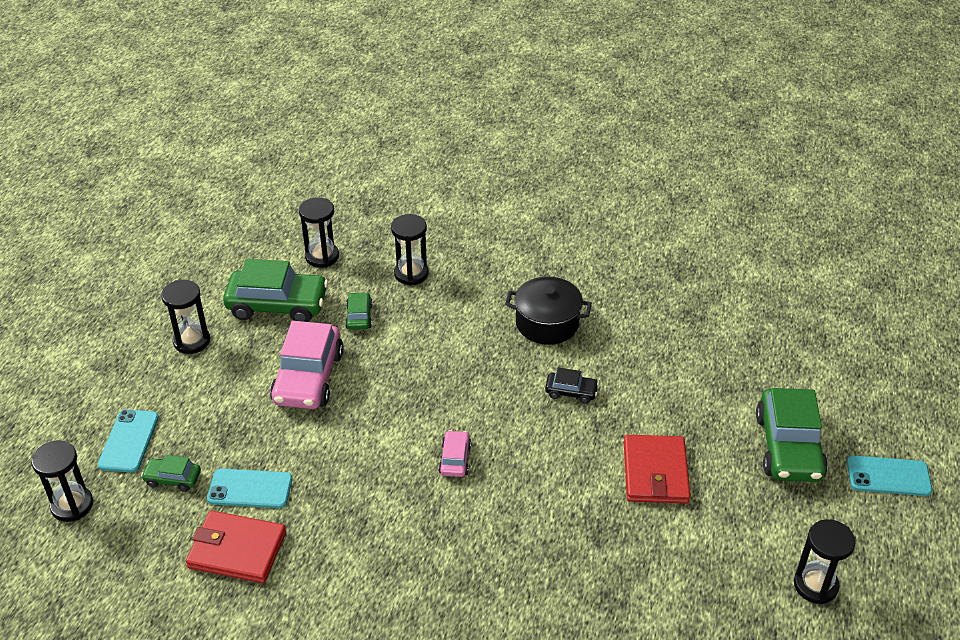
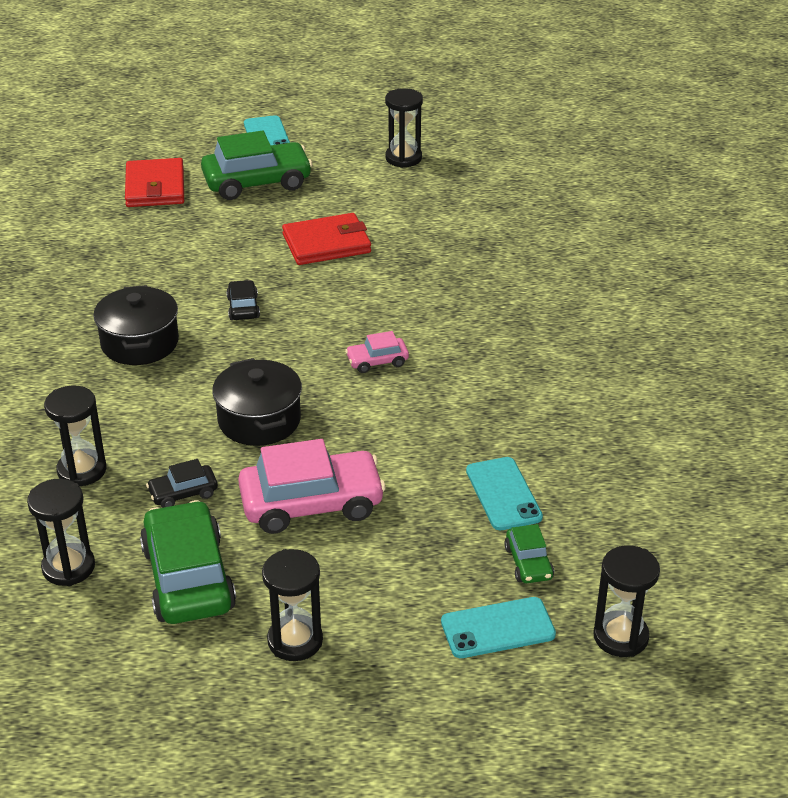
camera: 110 degrees left, 5 degrees down
(237, 550) = (585, 475): red wallet -> red wallet (155, 187)
(359, 316) = (183, 493): green car -> black car
(416, 370) = (259, 420): none -> black pot

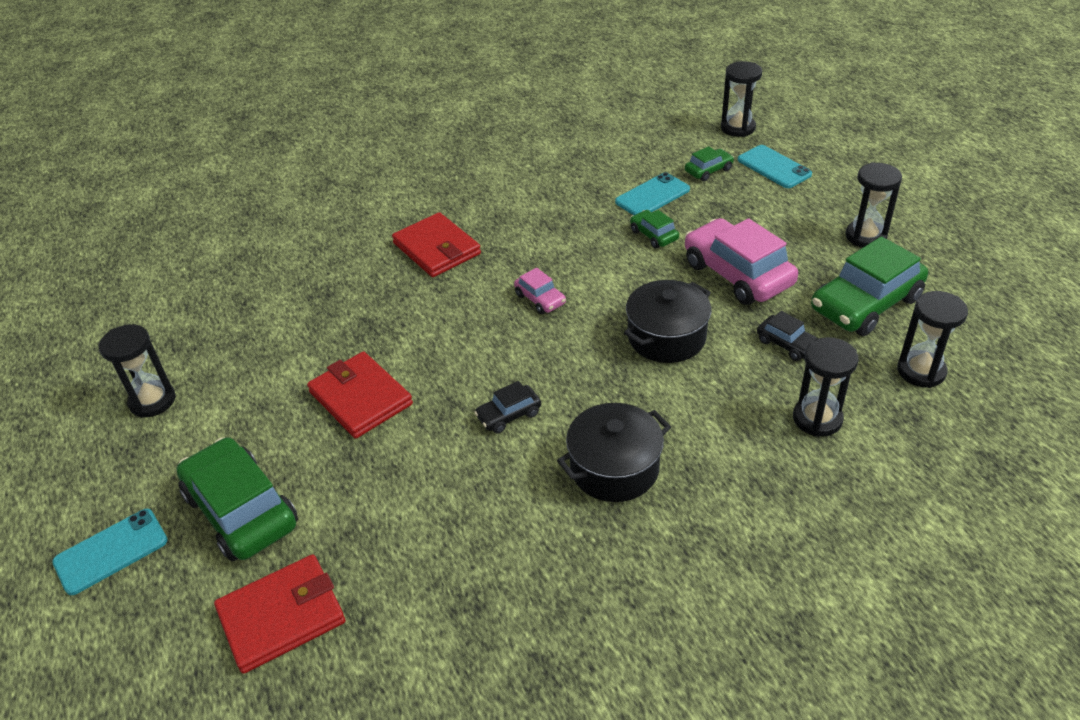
camera: 110 degrees left, 5 degrees up
(425, 468) = (654, 235): none -> green car
(506, 319) = (437, 249): none -> red wallet

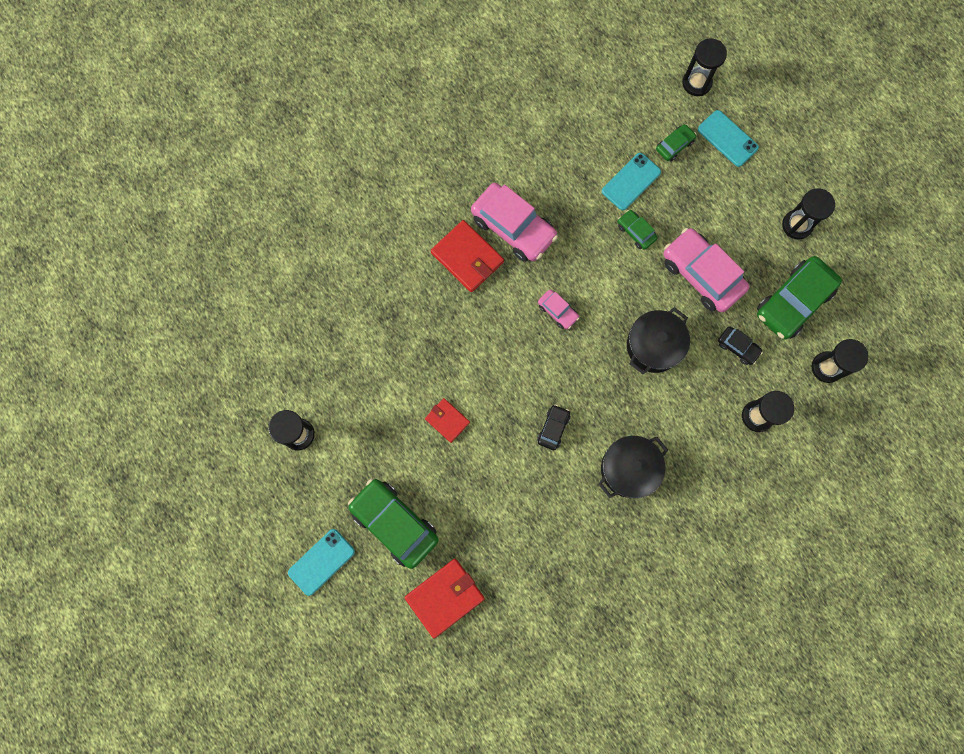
camera: 10 degrees left, 35 degrees up
(360, 398) = (447, 420): red wallet -> red wallet, size x0.59
(500, 226) = (513, 227): none -> pink car
(509, 415) = (553, 428): black car -> black car turned 150 degrees clockwise

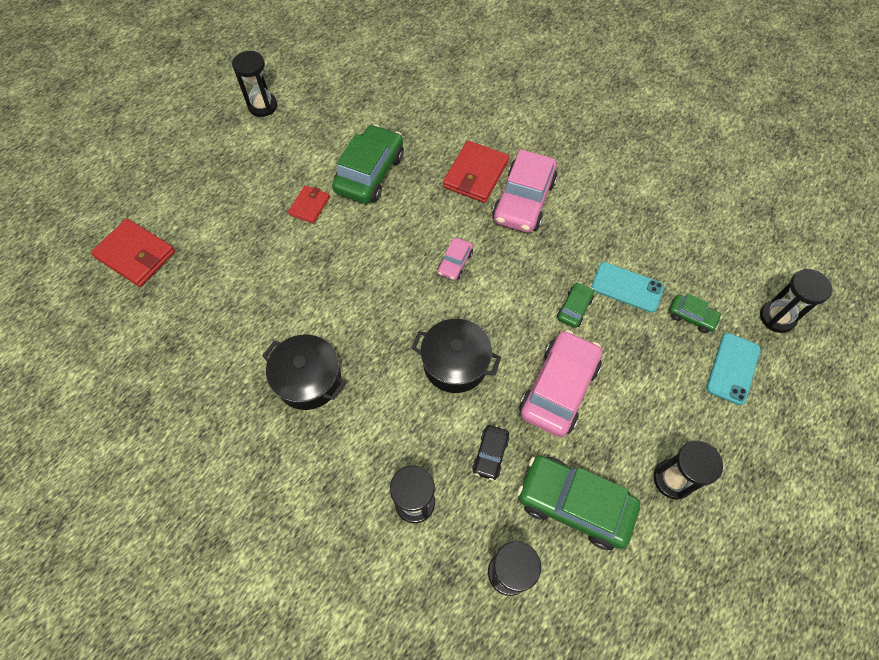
camera: 70 degrees right, 15 degrees down
(321, 562) = (152, 154): turquoise phone -> none
(394, 523) = (199, 195): green car -> green car (370, 173)
(553, 428) = (330, 295): black car -> none

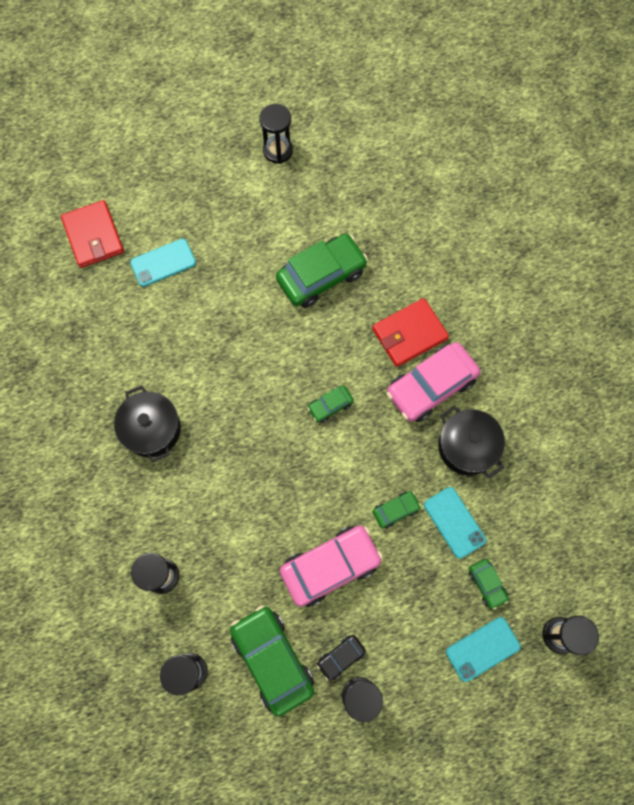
camera: 35 degrees right, 10 degrees up
(220, 239) = (163, 263): none -> turquoise phone
(309, 206) = (251, 276): red wallet -> none
(455, 263) = (330, 405): pink car -> green car
(455, 363) = (267, 491): black pot -> black pot (467, 447)
(490, 454) = (240, 580): black car -> black car (341, 657)

